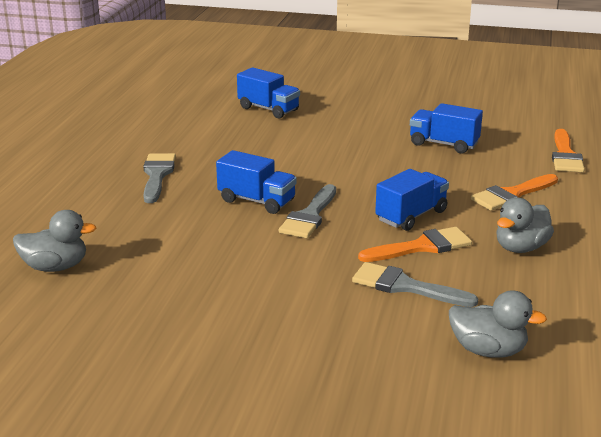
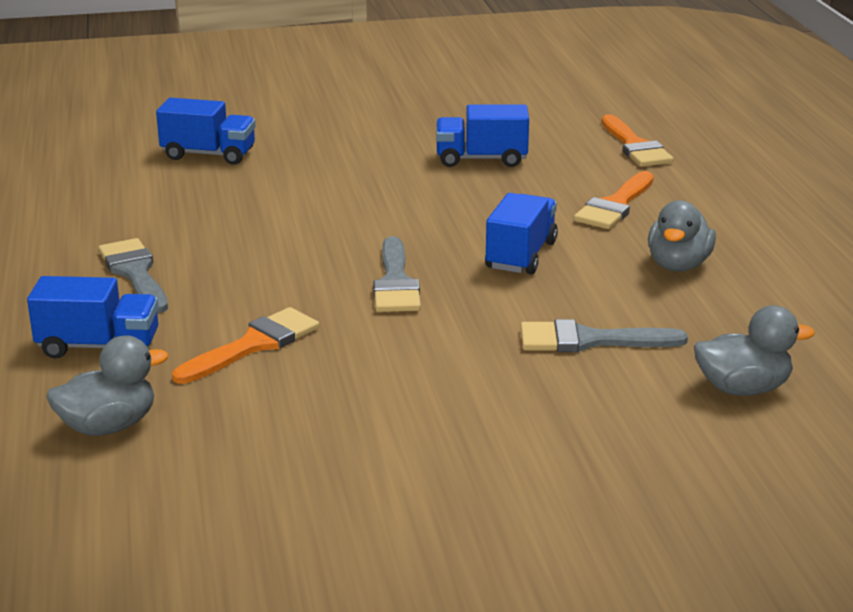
camera: 25 degrees left, 0 degrees up
(257, 201) = (308, 278): blue truck -> blue truck (99, 346)
(422, 247) = (566, 289): orange brush -> orange brush (254, 345)

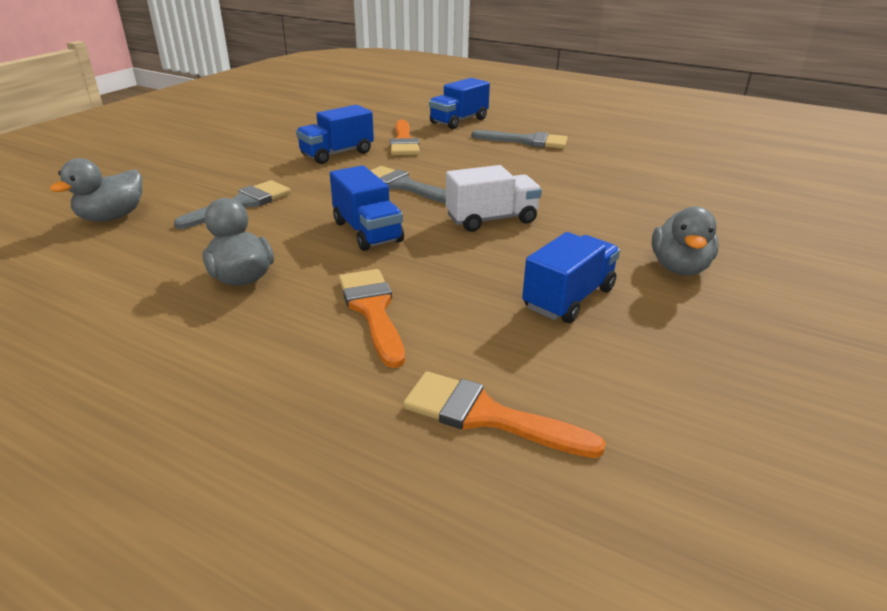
camera: 130 degrees right, 5 degrees up
(108, 426) = (390, 110): grey duck -> grey duck (679, 268)
(209, 154) = (707, 201): blue truck -> blue truck (337, 154)
(401, 218) = (491, 219): none -> white truck

